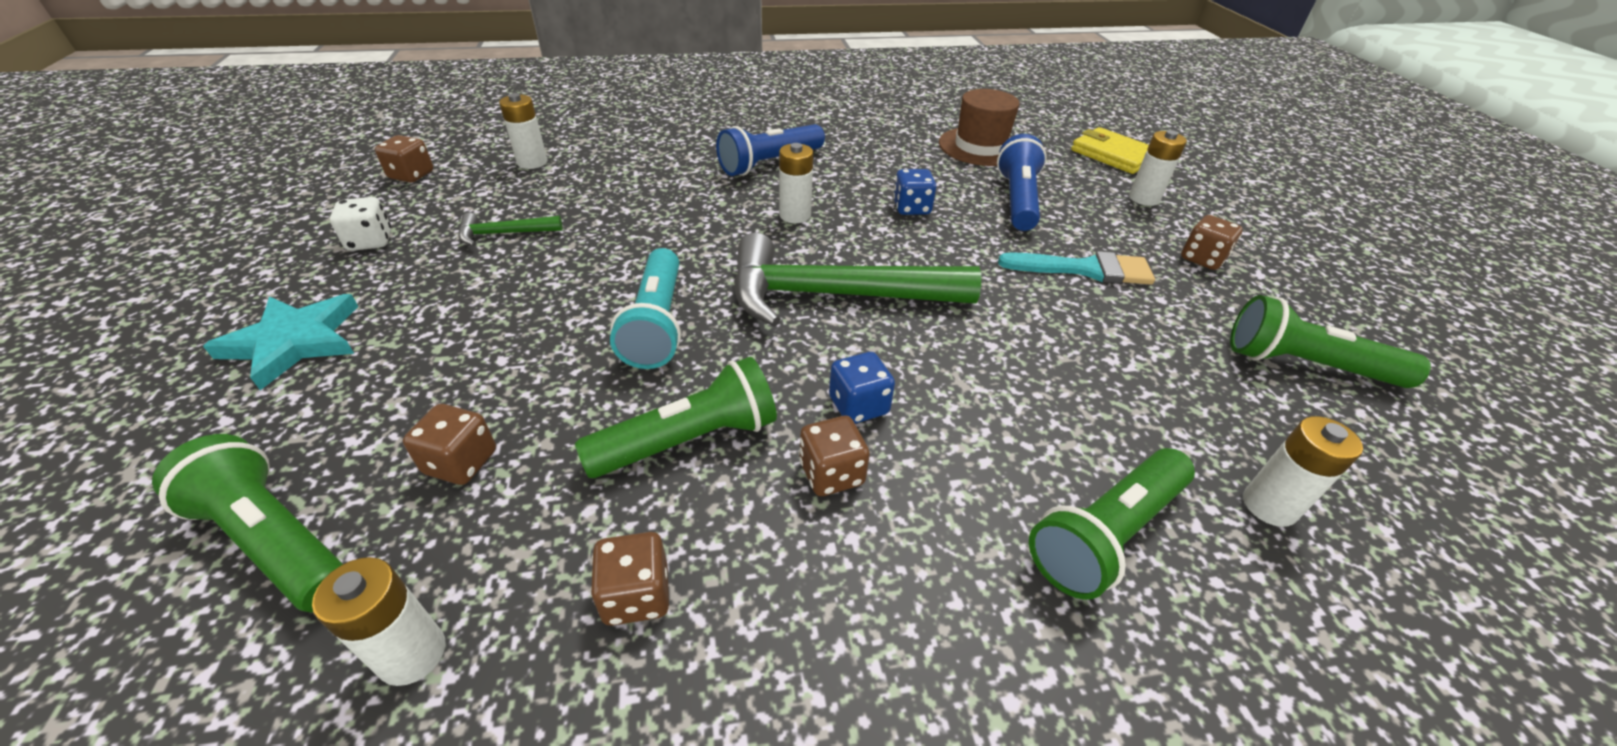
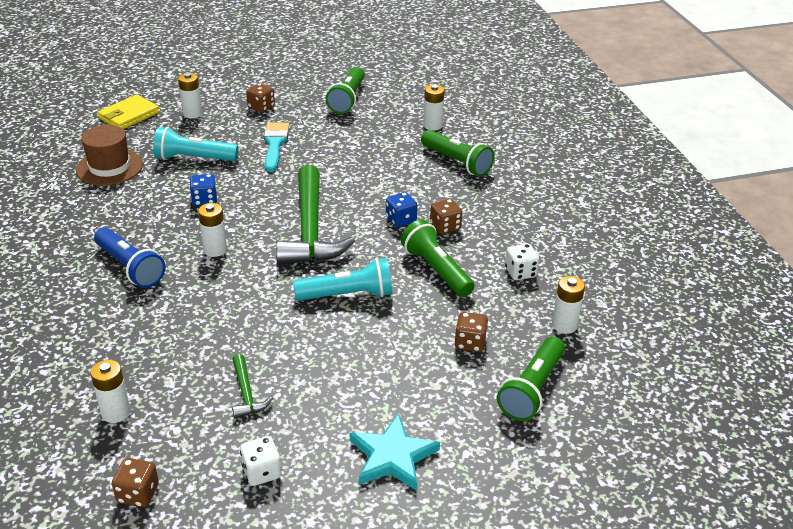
camera: 95 degrees left, 5 degrees down
(636, 595) = (520, 272): brown dice -> white dice
(1017, 200) = (193, 158): blue flashlight -> turquoise flashlight

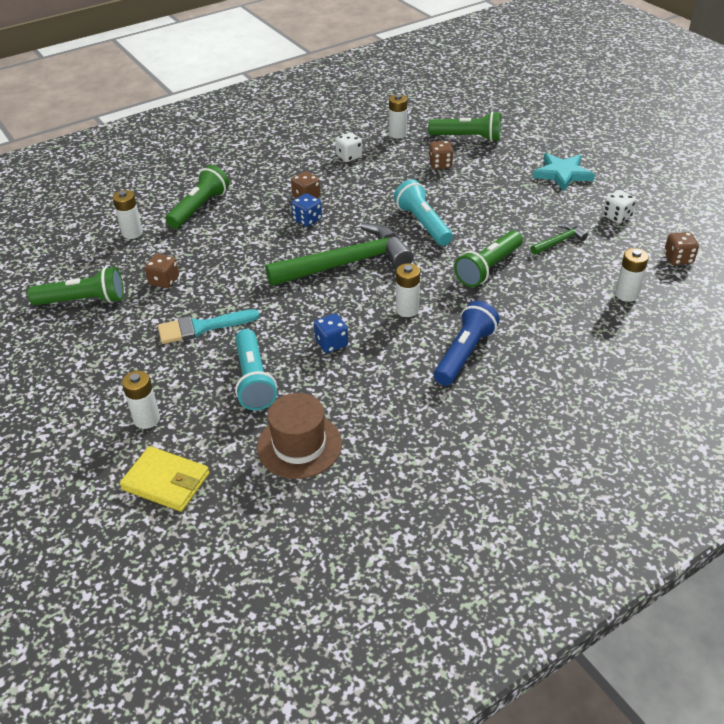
camera: 105 degrees left, 5 degrees up
(261, 107) = (117, 363): brown dice -> brown dice (164, 281)
(436, 270) = (367, 191): green flashlight -> green flashlight (488, 268)

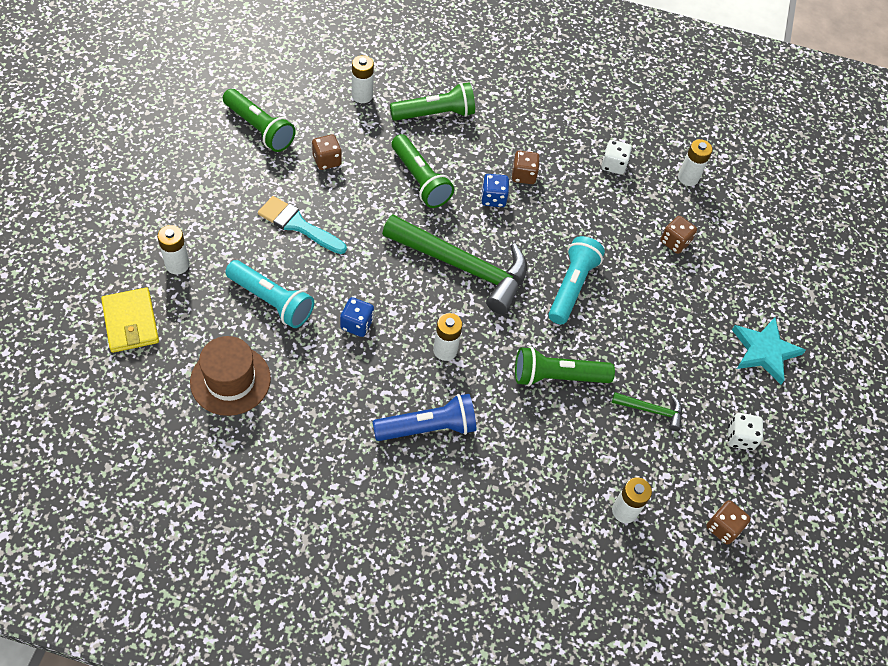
camera: 40 degrees right, 15 degrees up
(253, 380) = (271, 301): turquoise flashlight -> turquoise flashlight turned 90 degrees counterclockwise
(467, 138) = (742, 236): green flashlight -> green flashlight (420, 180)

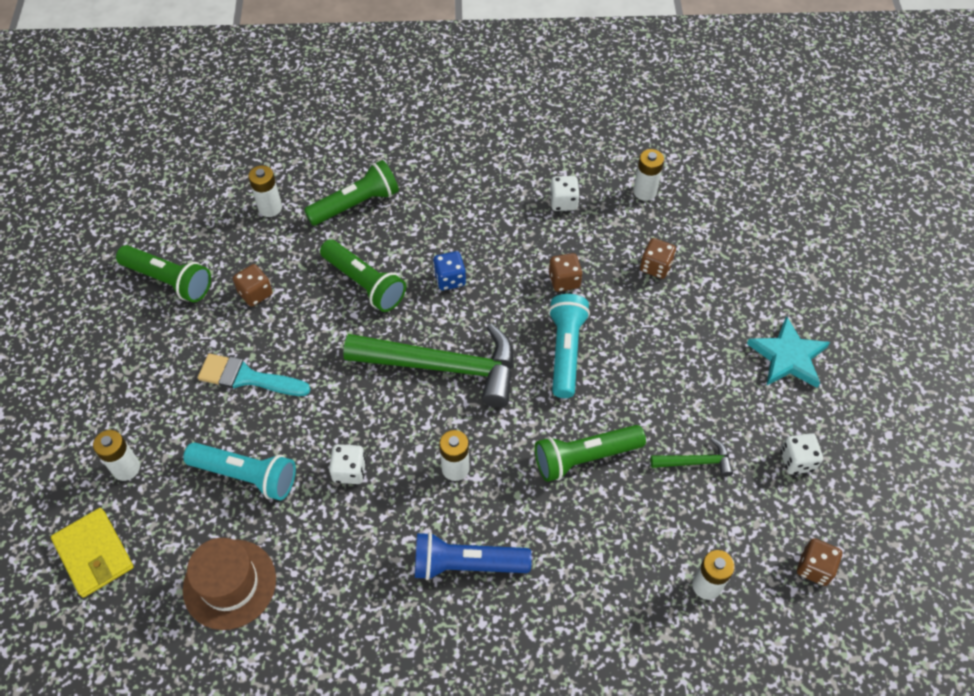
camera: 10 degrees left, 0 degrees up
(357, 324) = (349, 471): blue dice -> white dice
(428, 428) = (466, 564): blue flashlight -> blue flashlight turned 150 degrees counterclockwise
(523, 175) = (473, 243): brown dice -> brown dice (564, 280)

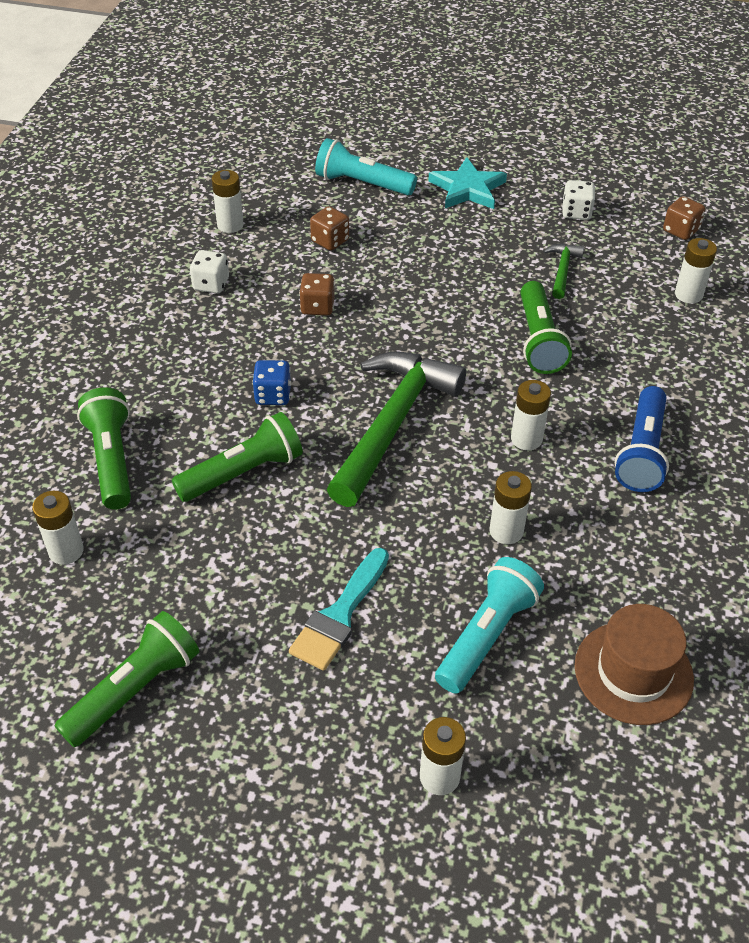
camera: 75 degrees left, 10 degrees down
(94, 554) = (565, 830): yellow wallet -> none
(255, 293) = (206, 588): brown dice -> none
(349, 471) = (506, 531): white dice -> white battery
(566, 351) = (408, 325): turquoise flashlight -> turquoise flashlight (362, 183)

